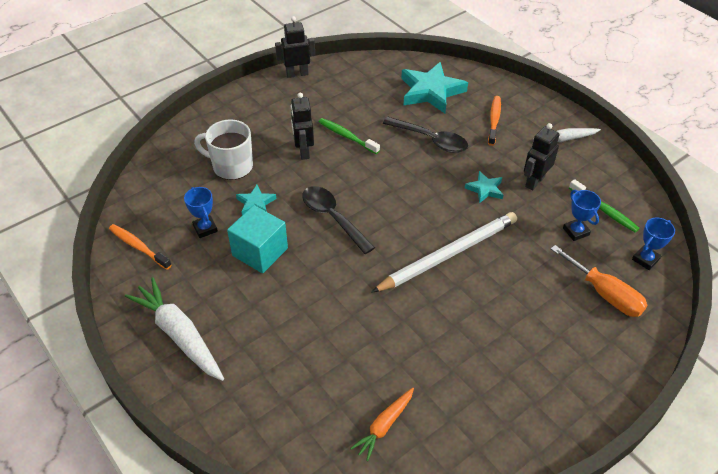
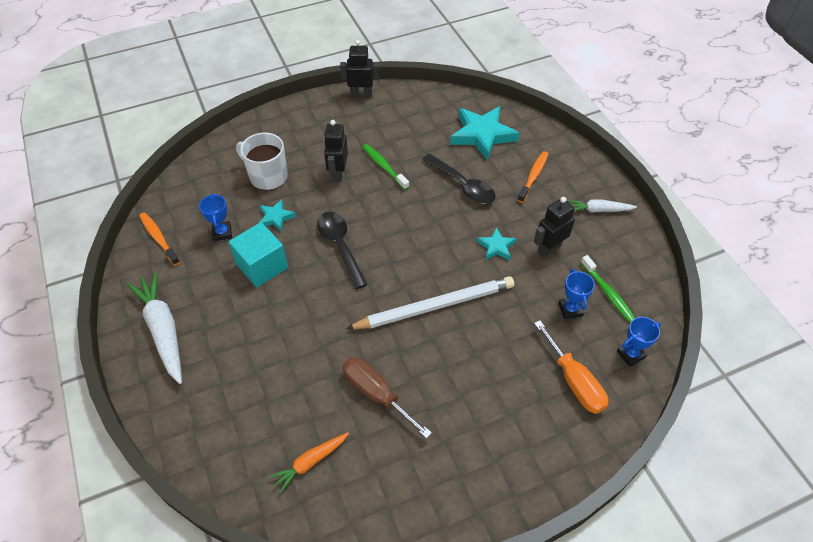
camera: 15 degrees right, 5 degrees up
(424, 347) = (376, 394): none -> brown screwdriver

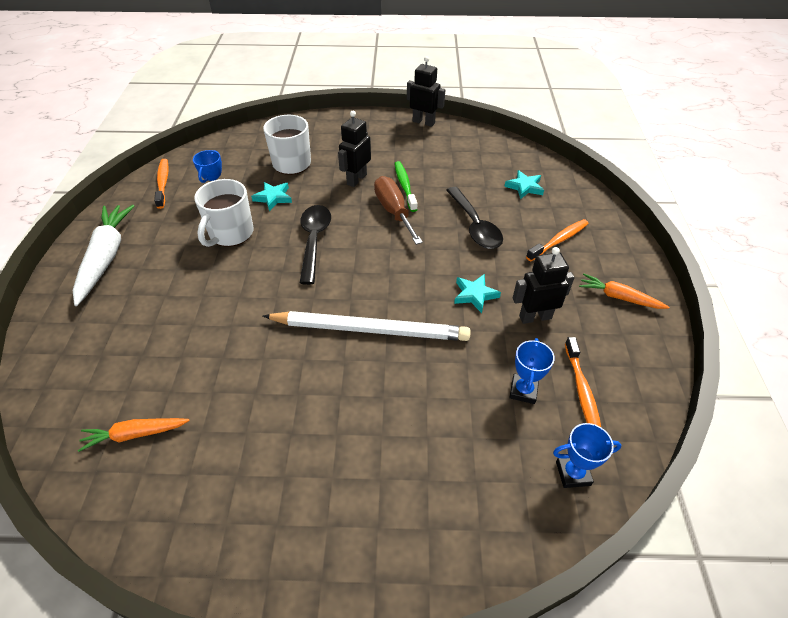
camera: 25 degrees right, 5 degrees down
(262, 266) = (230, 234): turquoise cube -> white mug
(376, 394) = (249, 393): brown screwdriver -> brown screwdriver (394, 212)
(482, 135) = (524, 187): turquoise star -> turquoise star, size x0.51
(574, 381) = (480, 475): orange screwdriver -> none
(598, 210) = (618, 297): white carrot -> orange carrot
(608, 293) = (582, 391): green toothbrush -> orange toothbrush

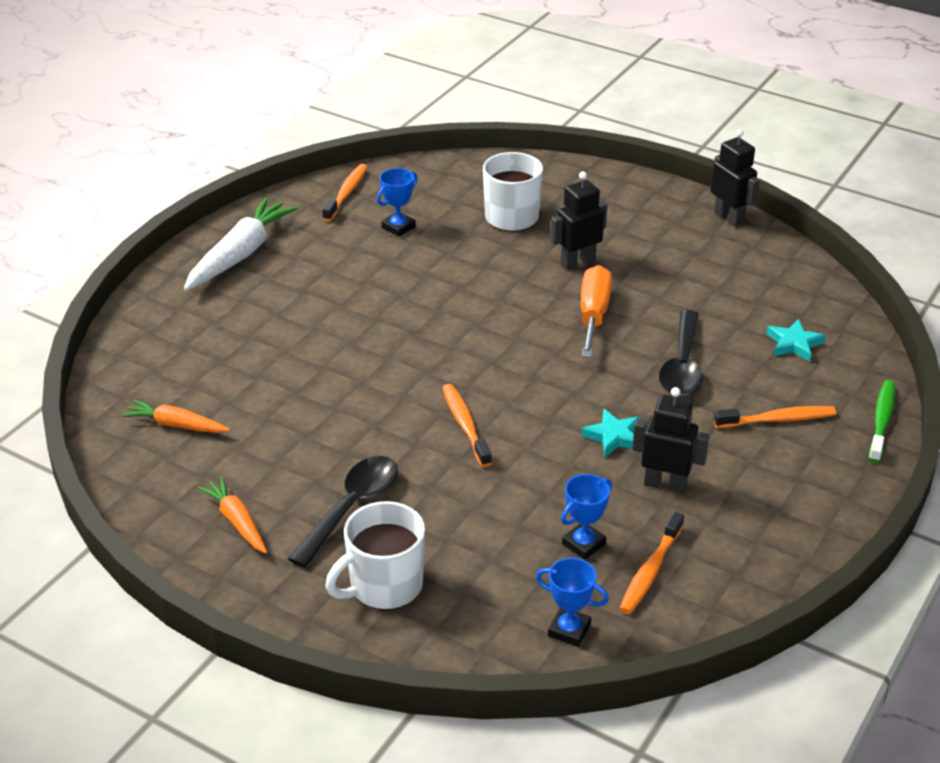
camera: 30 degrees right, 10 degrees down
(230, 234) = (384, 274): white mug -> white mug (384, 586)
(273, 198) = (460, 251): turquoise star -> none
(314, 240) = (472, 314): black spoon -> black spoon (351, 507)
(370, 329) = (465, 425): white pencil -> orange toothbrush
(394, 212) = (593, 315): brown screwdriver -> orange screwdriver
(405, 186) = (633, 290): green toothbrush -> green toothbrush (881, 421)
(618, 297) = (792, 505): orange carrot -> orange carrot (237, 521)

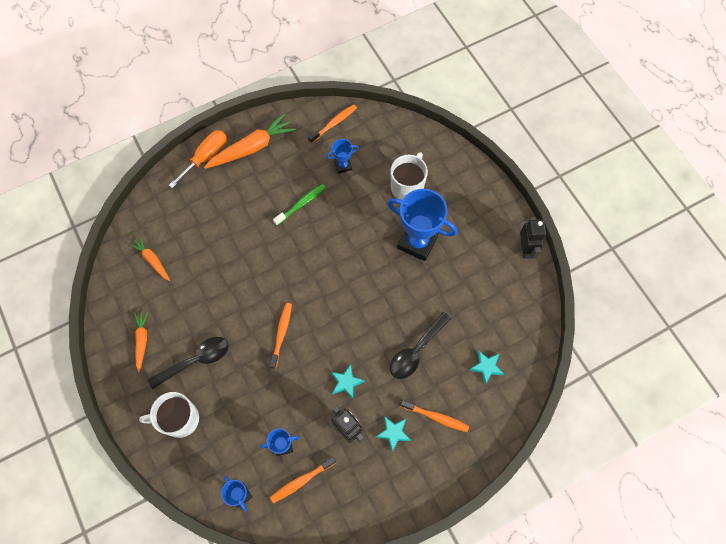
camera: 30 degrees right, 30 degrees up
(240, 254) = (252, 147): white carrot -> orange carrot
(577, 262) = (417, 242): black robot -> blue trophy
(593, 315) = (397, 288): orange screwdriver -> orange screwdriver (206, 157)
(735, 460) = (393, 433): none -> turquoise star
(881, 421) = (489, 449): green toothbrush -> green toothbrush (301, 204)

